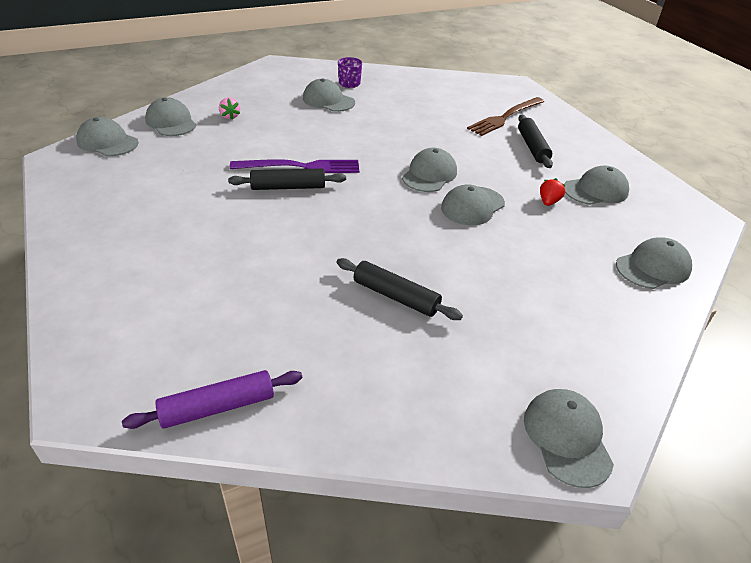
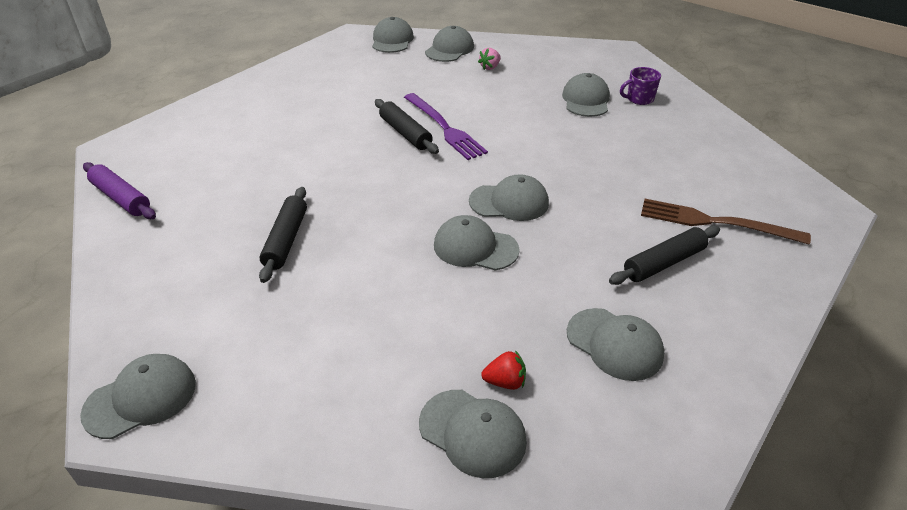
camera: 65 degrees right, 0 degrees up
(548, 202) = (541, 305): red strawberry -> red strawberry (505, 382)

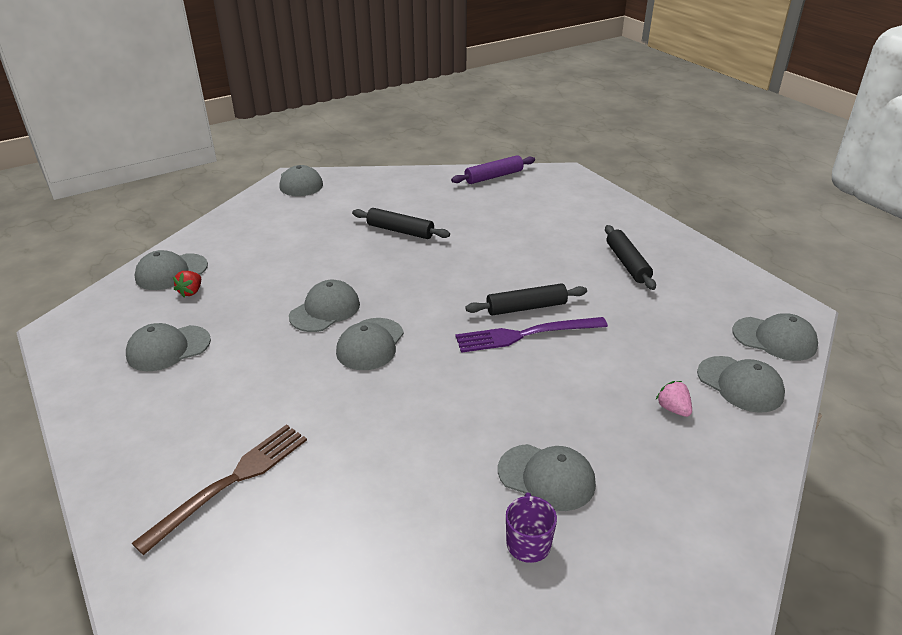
camera: 110 degrees right, 5 degrees down
(664, 263) = (215, 413): black rolling pin -> black rolling pin (627, 263)

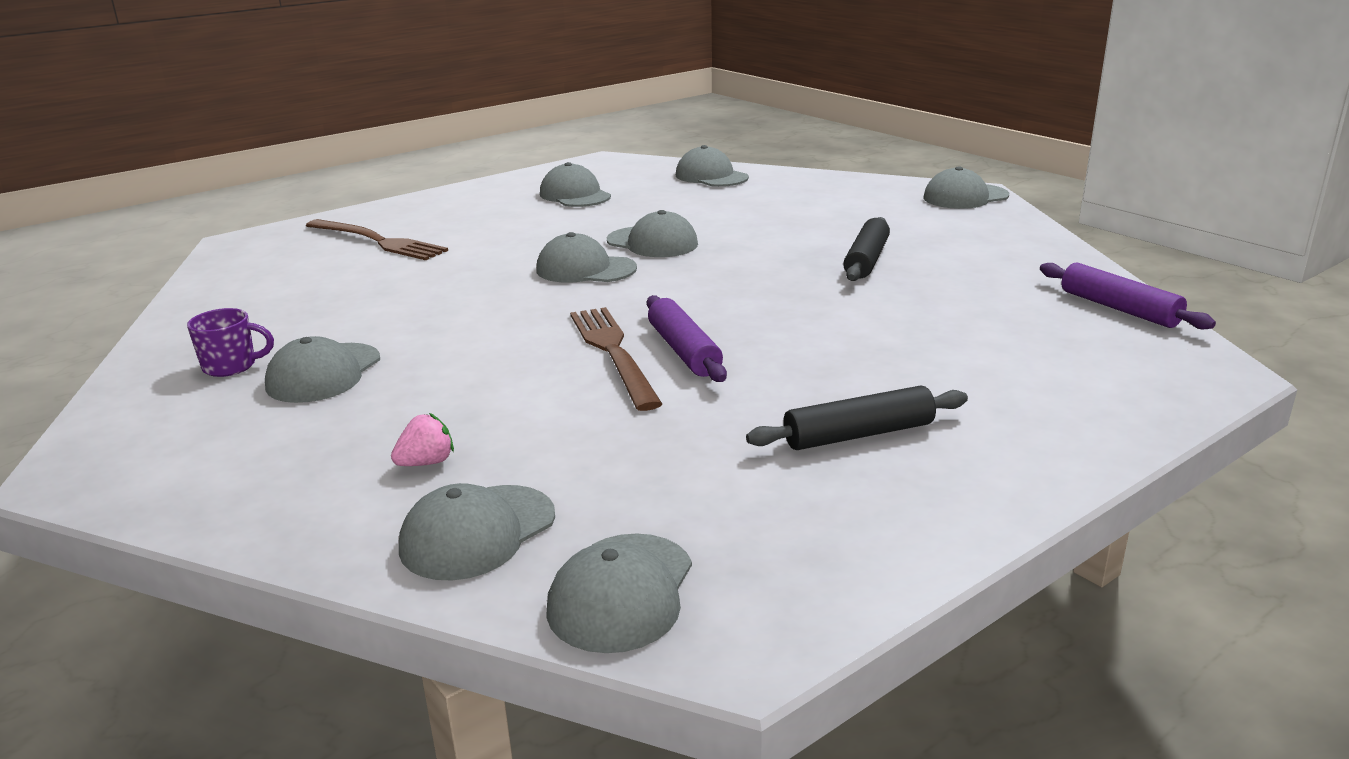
camera: 85 degrees right, 10 degrees down
(191, 292) = (675, 188): red strawberry -> none
(526, 307) = (684, 351): black rolling pin -> purple rolling pin
(526, 334) = (613, 353): purple fork -> brown fork

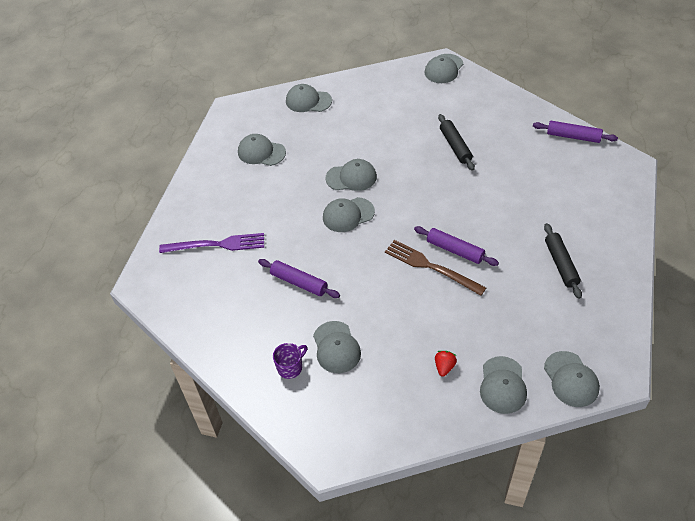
camera: 35 degrees left, 25 degrees up
(377, 241) = (216, 245): brown fork -> purple fork
(403, 301) = (299, 282): none -> purple rolling pin
(426, 463) = (444, 367): pink strawberry -> red strawberry
(858, 434) = (561, 264): black rolling pin -> black rolling pin turned 45 degrees counterclockwise

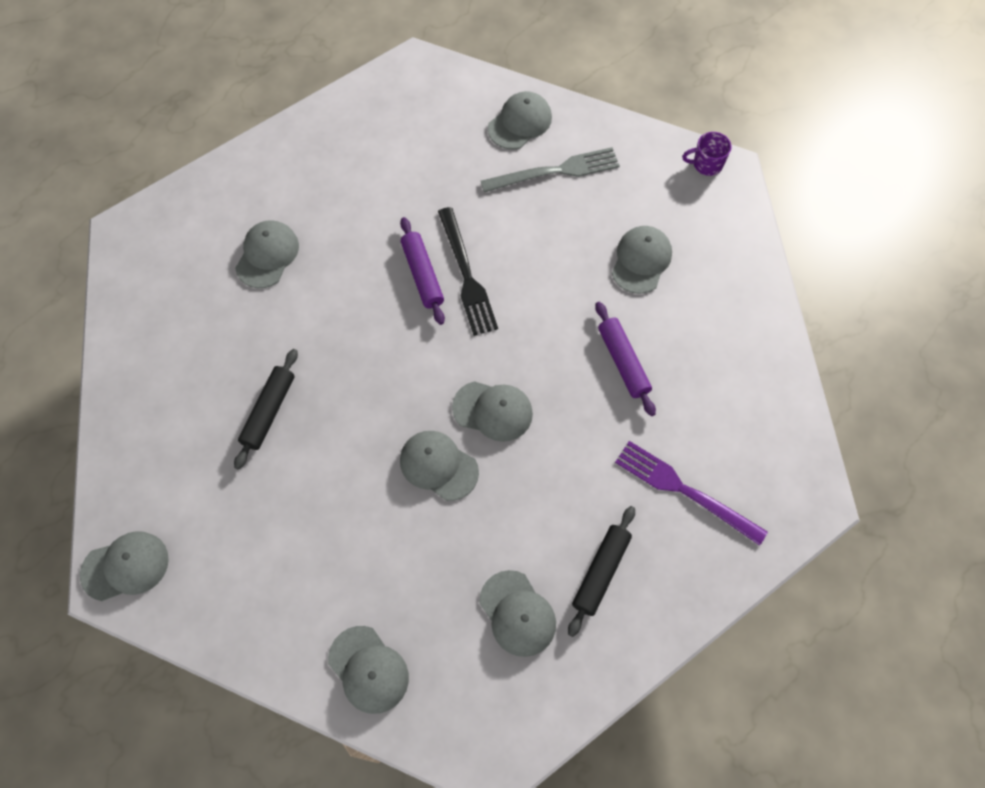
camera: 145 degrees left, 15 degrees up
(290, 367) = (703, 273): purple mug -> purple mug (706, 164)
(431, 267) = (466, 275): brown fork -> black fork
(444, 367) = (555, 171): red strawberry -> grey fork
(561, 264) = (339, 183): black rolling pin -> black rolling pin (601, 572)
(571, 379) = (457, 88): grey cap -> grey cap (267, 255)
(573, 136) = (127, 314): purple rolling pin -> none

